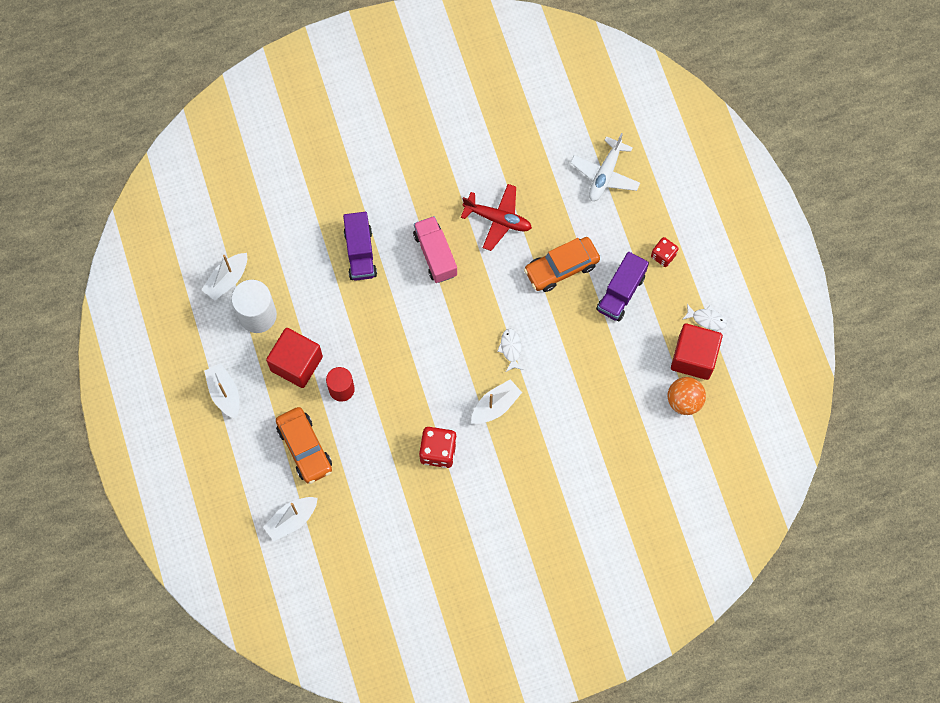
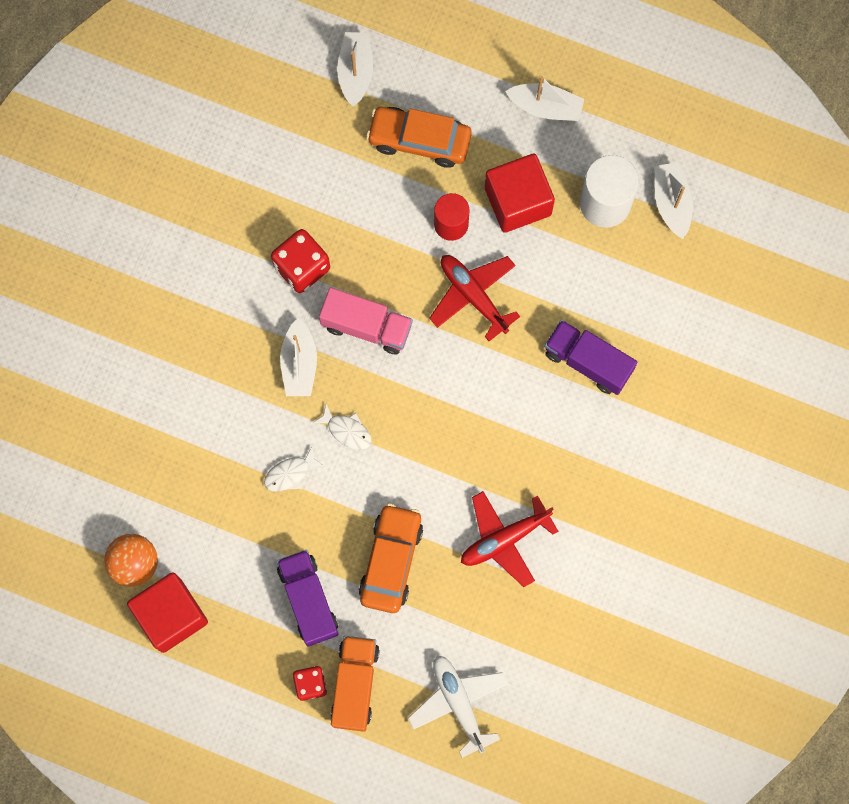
camera: 130 degrees right, 5 degrees up
(374, 343) = (473, 296): none -> red plane
(435, 254) = (519, 439): pink truck -> pink truck (366, 326)
(643, 233) = (355, 685): none -> orange truck
(706, 319) = (200, 667): white fish -> white fish (290, 473)

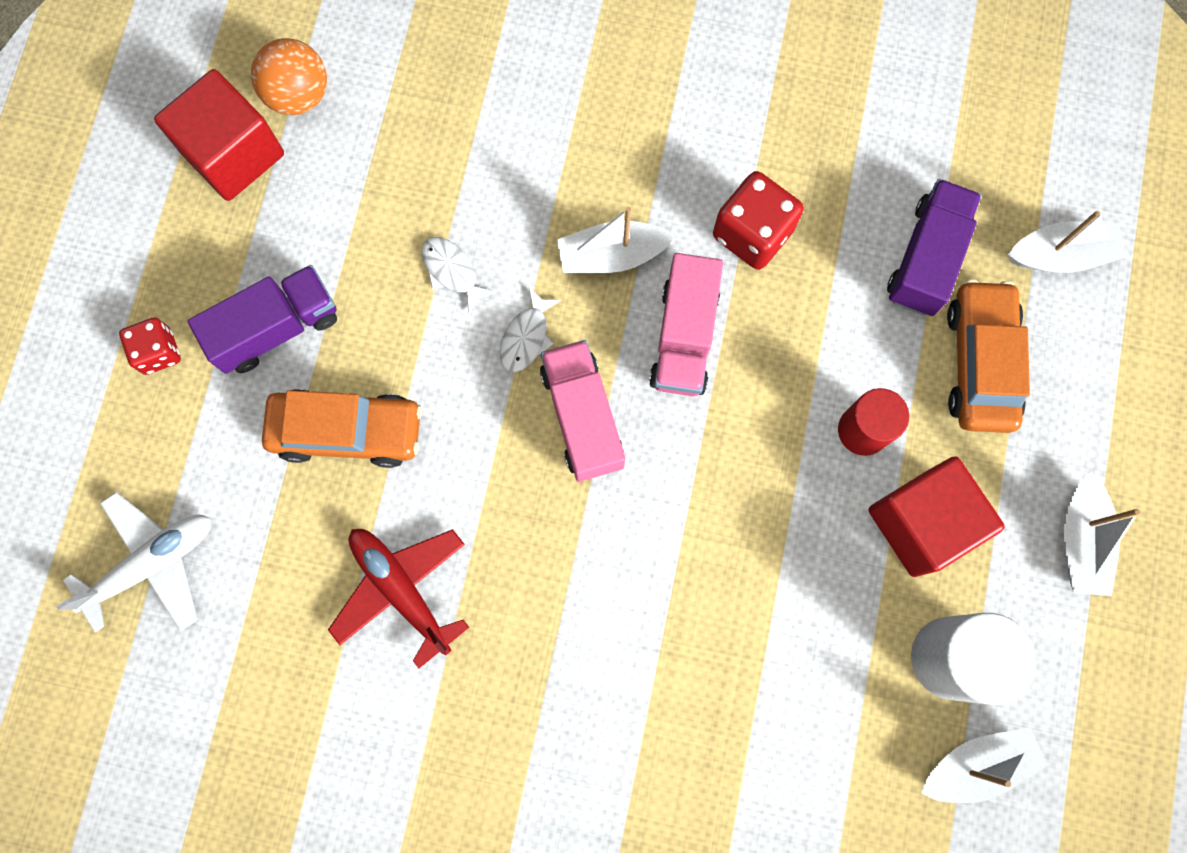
camera: 80 degrees right, 0 degrees up
(355, 685) = (163, 413): orange truck -> none
(409, 403) = (582, 417): none -> pink truck
(473, 296) = (761, 481): red plane -> none
(588, 362) = (694, 672): purple truck -> purple truck (926, 258)

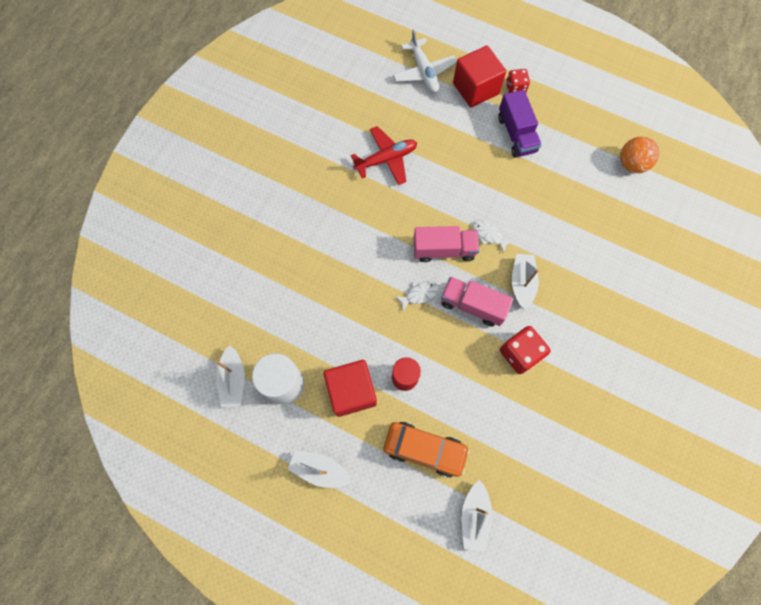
camera: 105 degrees right, 5 degrees down
(233, 154) = (605, 132): red cube -> red cube (475, 88)
(347, 431) = (462, 152): orange car -> none
(452, 271) = (528, 210): white fish -> white fish (419, 294)
(926, 258) = (488, 440): purple truck -> none

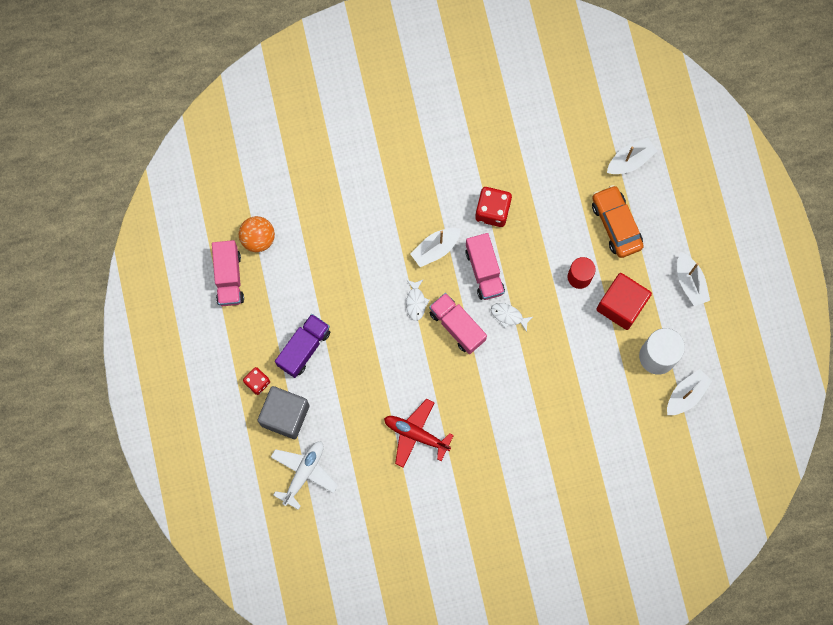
camera: 130 degrees left, 5 degrees up
(475, 88) = (285, 415): red cube -> grey cube
(613, 124) = (229, 277): none -> pink truck

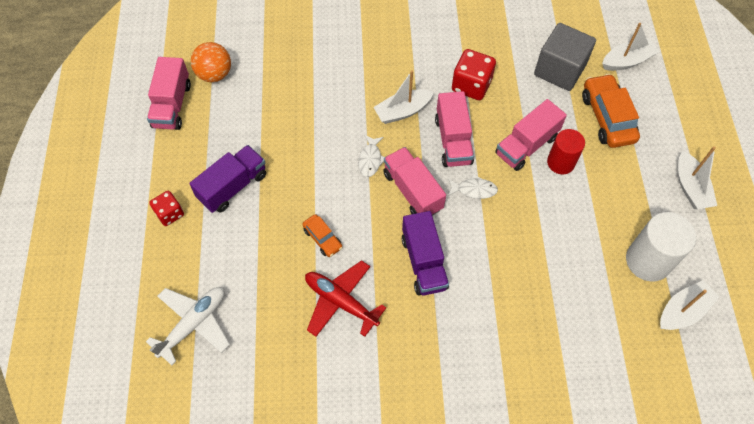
camera: 10 degrees right, 15 degrees down
(285, 415) = (191, 254): grey cube -> grey cube (559, 70)
(390, 382) = (322, 238): none -> orange car
(476, 389) = (424, 262): none -> purple truck
(508, 316) = (474, 190): white fish -> white fish turned 150 degrees clockwise
(548, 265) = (526, 145): none -> pink truck
(621, 305) = (607, 199): red cube -> none

